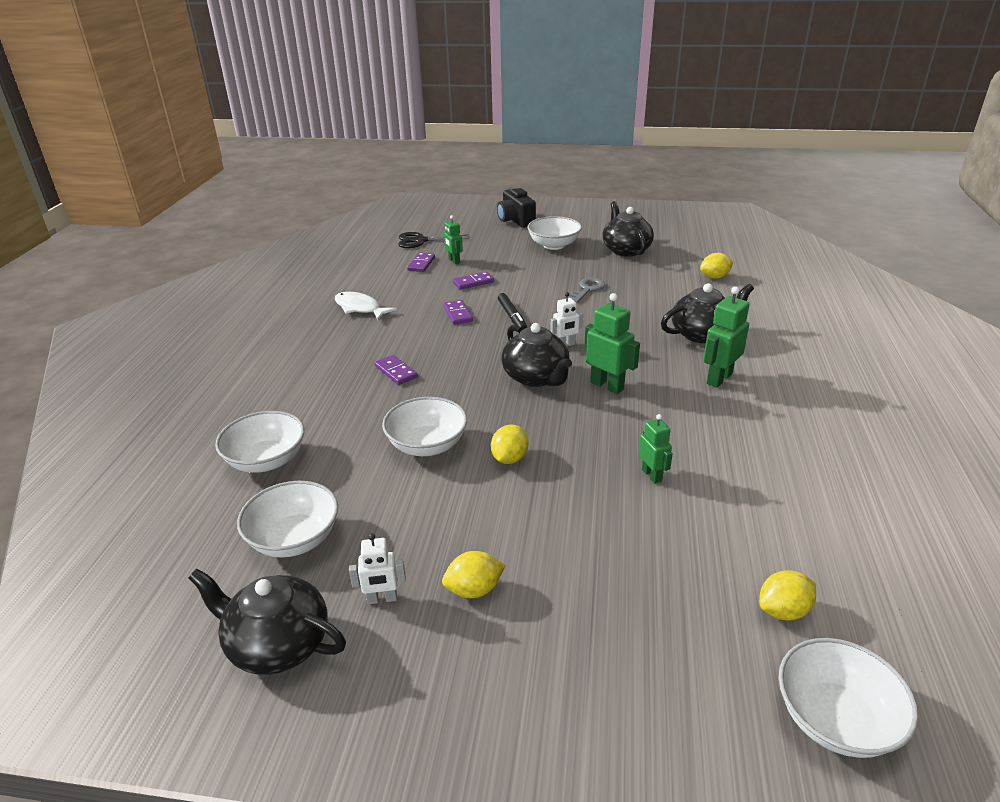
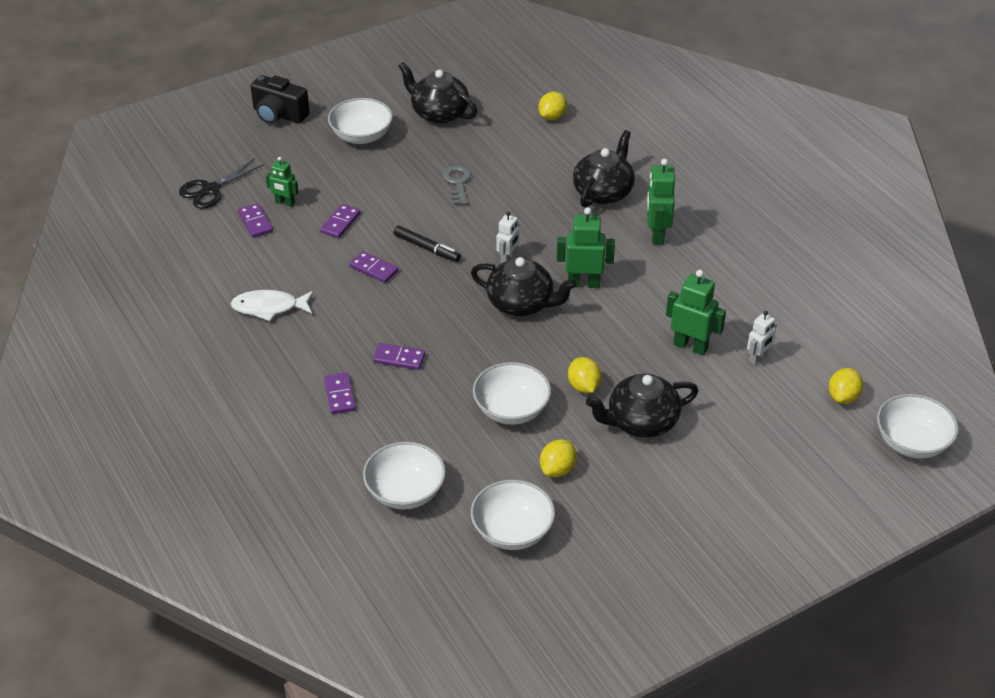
camera: 40 degrees left, 10 degrees up
(277, 644) = (593, 593): black teapot -> black teapot (641, 422)
(323, 375) = (340, 395): none -> purple domino
(382, 599) = (621, 530): white robot -> white robot (758, 358)
(474, 589) = (668, 490): yellow lemon -> yellow lemon (557, 469)
(652, 475) = (690, 346): green robot -> green robot, size x1.61

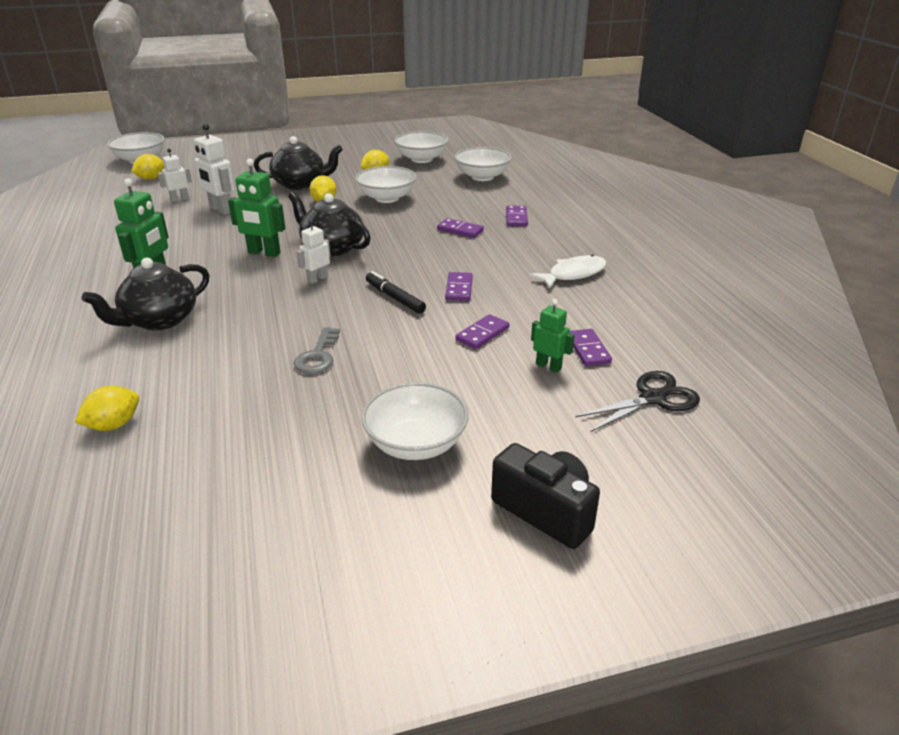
camera: 165 degrees left, 10 degrees down
(269, 307) = (573, 274): white fish -> white fish turned 45 degrees counterclockwise
(373, 269) = (459, 289): purple domino -> purple domino turned 45 degrees clockwise
(439, 113) = (275, 463): black teapot -> none
(690, 346) = (221, 210): green robot -> white robot

